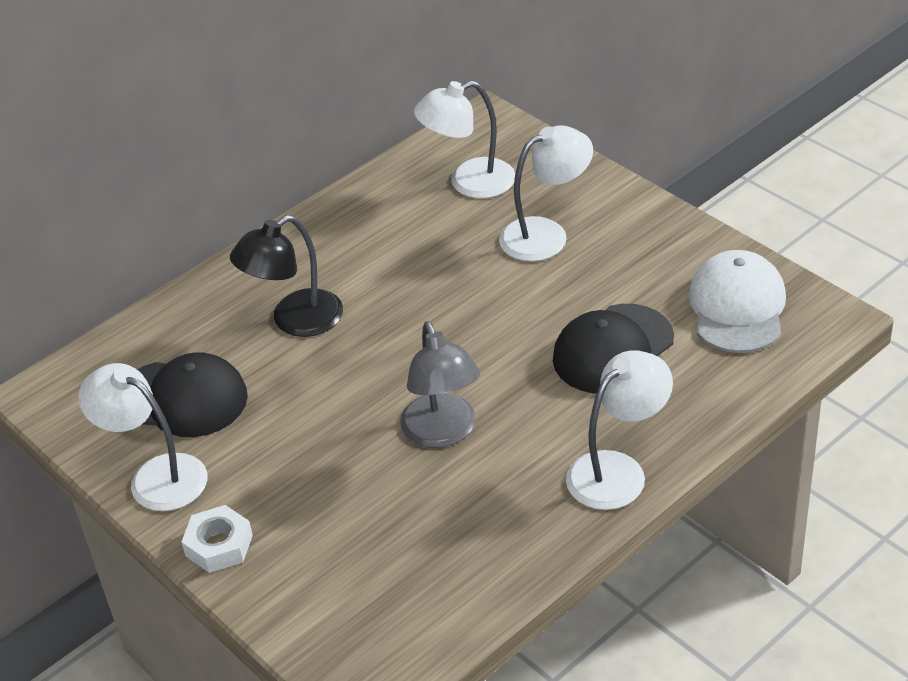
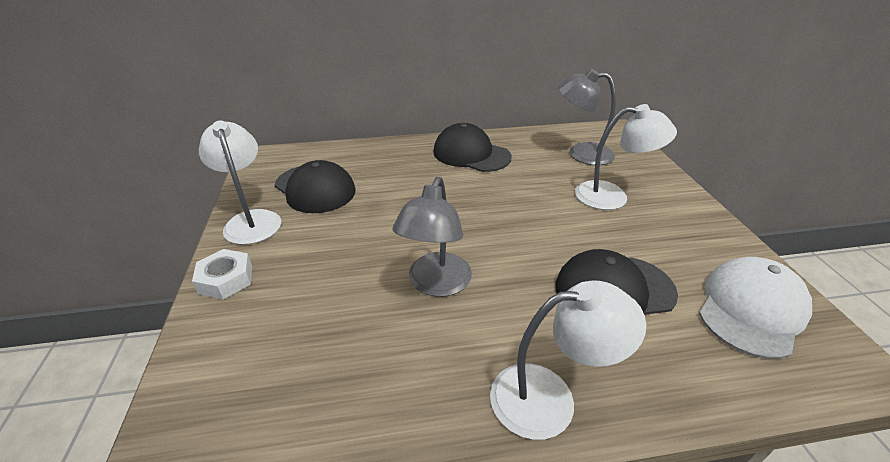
camera: 30 degrees right, 5 degrees down
(295, 321) = (415, 178): black lamp -> none
(331, 250) = (471, 154): none -> black cap
(469, 182) = (581, 153): white lamp -> grey lamp

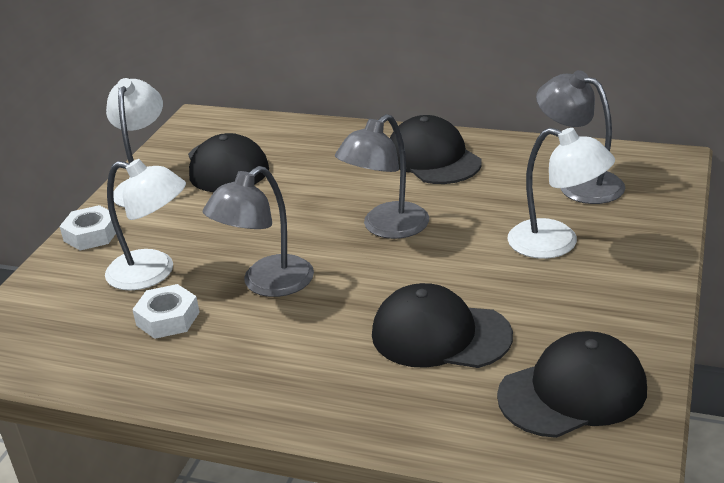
camera: 30 degrees right, 5 degrees down
(370, 348) = (168, 318): none -> white nut
(487, 211) = (386, 228): none -> grey lamp
(549, 397) = (283, 395): white lamp -> white lamp (153, 273)
(751, 309) = (573, 392): white cap -> black cap

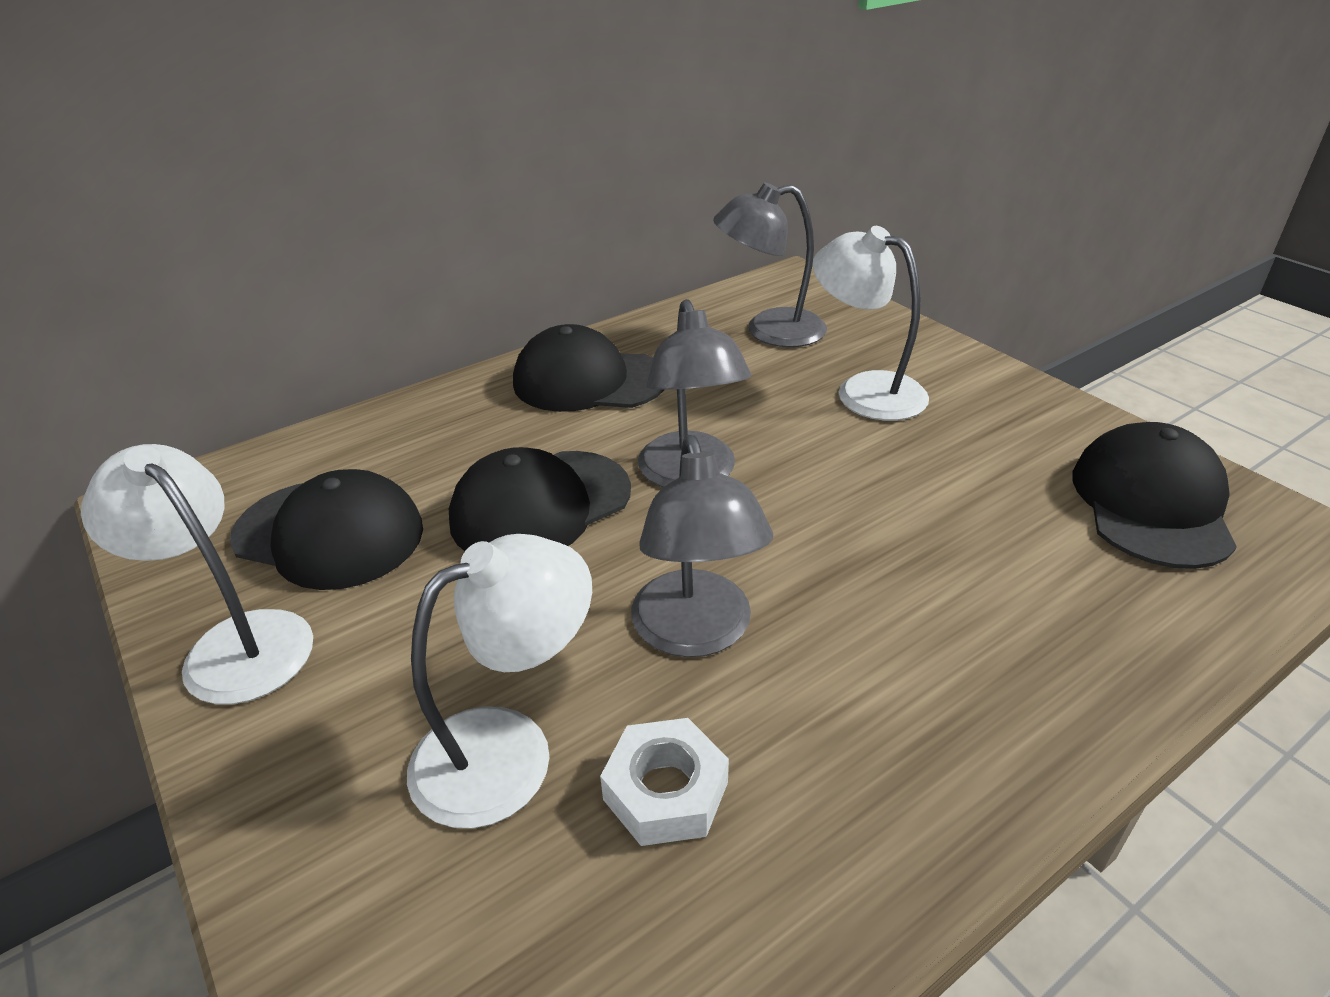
camera: 55 degrees left, 5 degrees up
(91, 234) = (273, 783): white nut -> none
(440, 335) = (967, 540): black cap -> black cap (540, 505)
(556, 244) = (864, 390): white lamp -> white lamp turned 120 degrees counterclockwise

